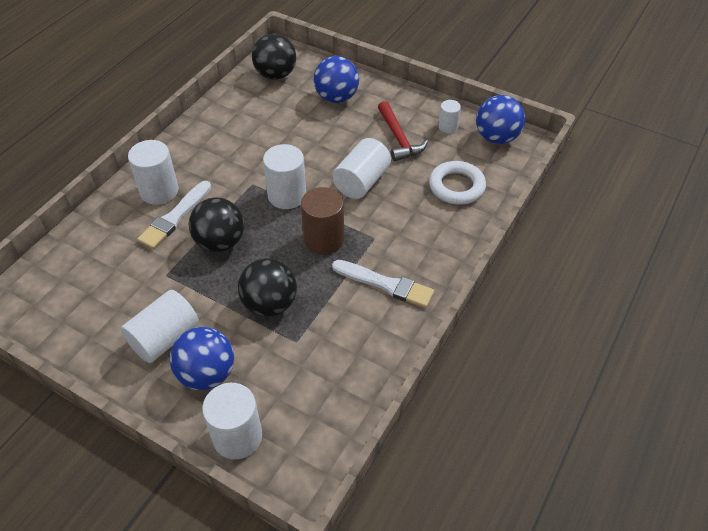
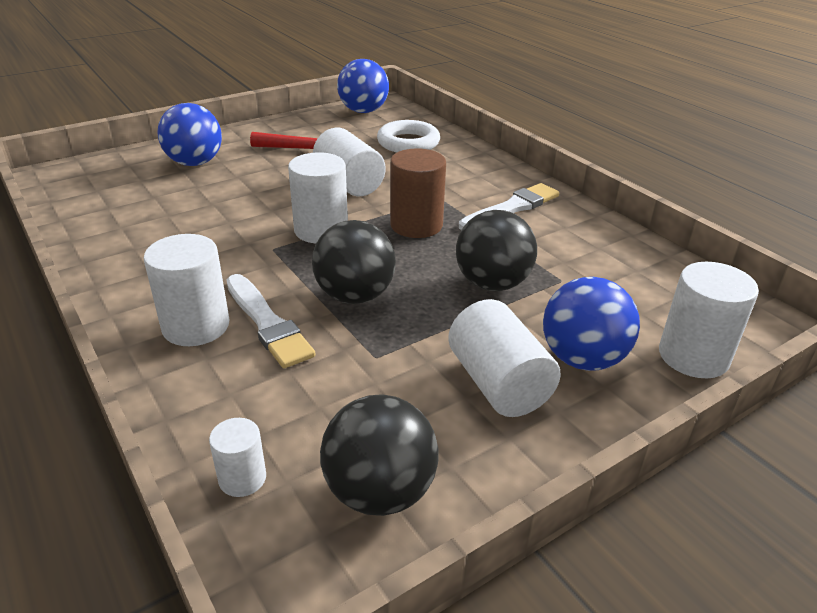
camera: 65 degrees left, 15 degrees down
(275, 75) = (93, 186): black ball -> black ball (379, 492)
(448, 126) = (321, 125): white cylinder -> white cylinder (242, 478)

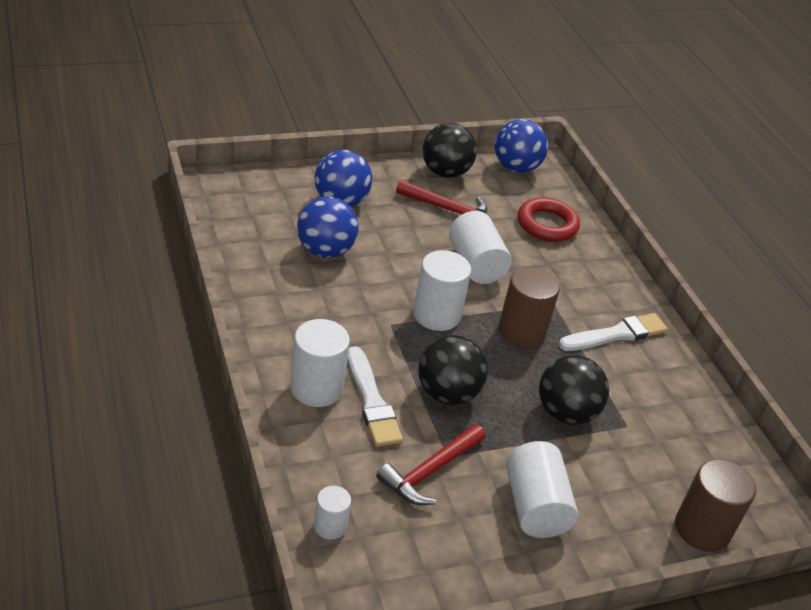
camera: 10 degrees right, 5 degrees up
(359, 379) = (430, 471): none -> red hammer
(379, 492) = (420, 564): black ball -> black ball (445, 172)
(408, 143) = (547, 224): white ring -> red ring
(582, 359) = (610, 505): blue ball -> blue ball (325, 251)
(693, 356) = (702, 529): white cylinder -> brown cylinder

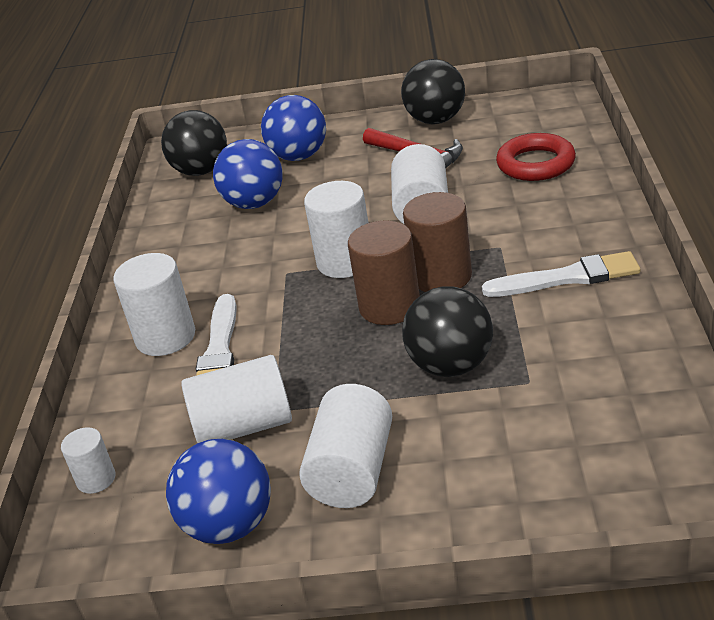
camera: 30 degrees right, 5 degrees down
(430, 471) = (244, 426): red hammer -> white cylinder
(447, 393) = (312, 343): black ball -> black ball (201, 171)
(516, 168) = (526, 109): blue ball -> blue ball (229, 525)
(702, 529) = (575, 511): brown cylinder -> brown cylinder (389, 307)

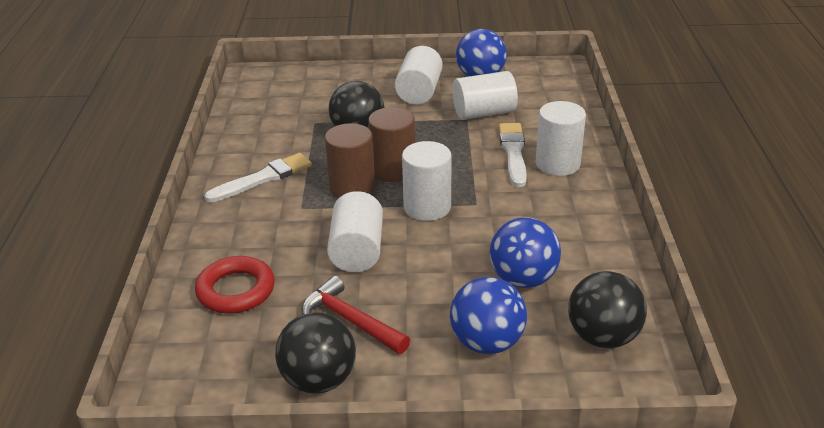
camera: 175 degrees right, 0 degrees up
(96, 479) = (562, 96): white cylinder -> none
(567, 278) = (263, 178): white brush -> white brush turned 150 degrees clockwise

